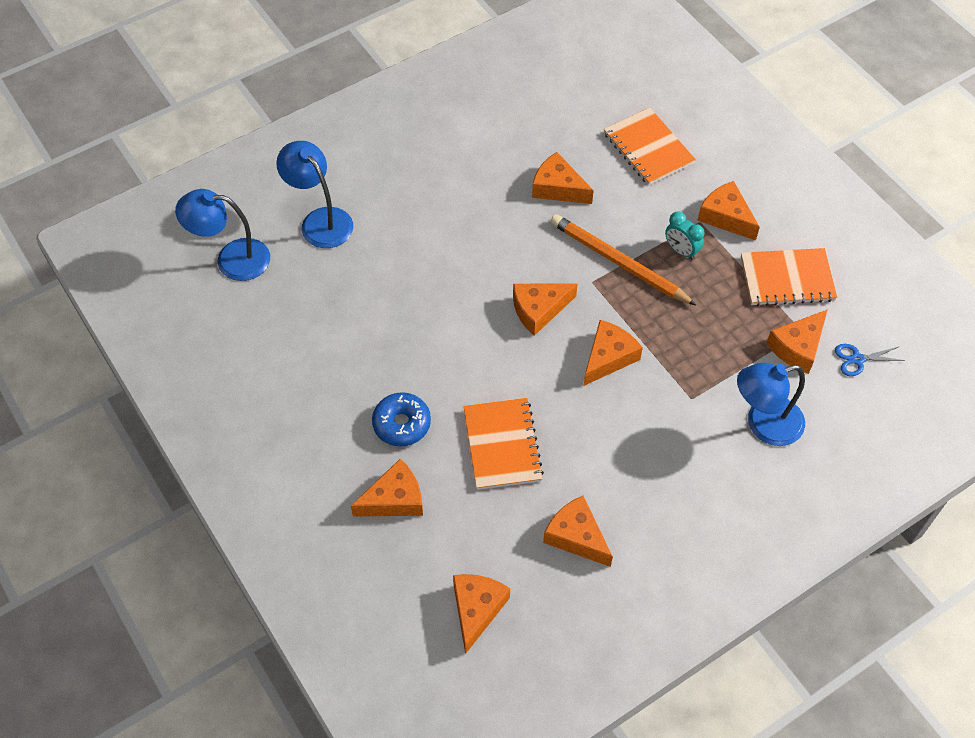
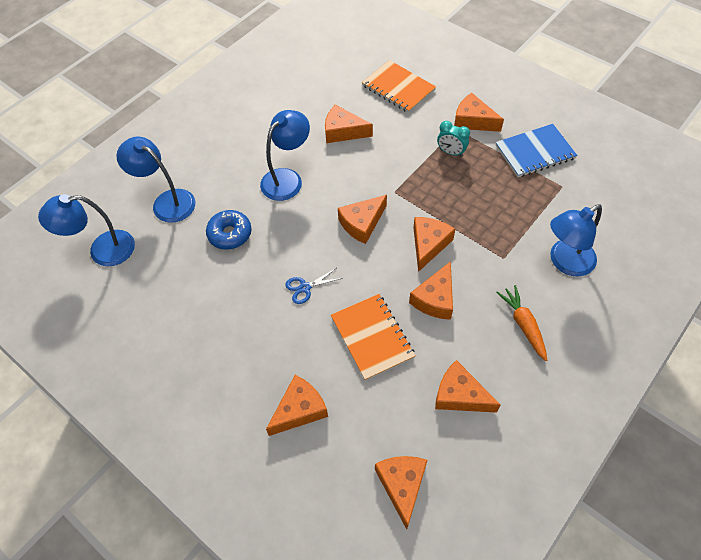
camera: 15 degrees left, 0 degrees up
(402, 424) = (284, 344): blue donut -> blue donut (230, 234)
(469, 230) = (287, 178): none -> blue lamp
(618, 262) = (408, 173): orange pencil -> none
(681, 481) = (523, 325): none -> orange carrot
(787, 279) = (535, 152): orange notebook -> blue notebook
(797, 347) = (564, 198): orange cheese -> orange cheese (435, 299)
(857, 359) = (610, 195): blue scissors -> blue scissors (305, 287)

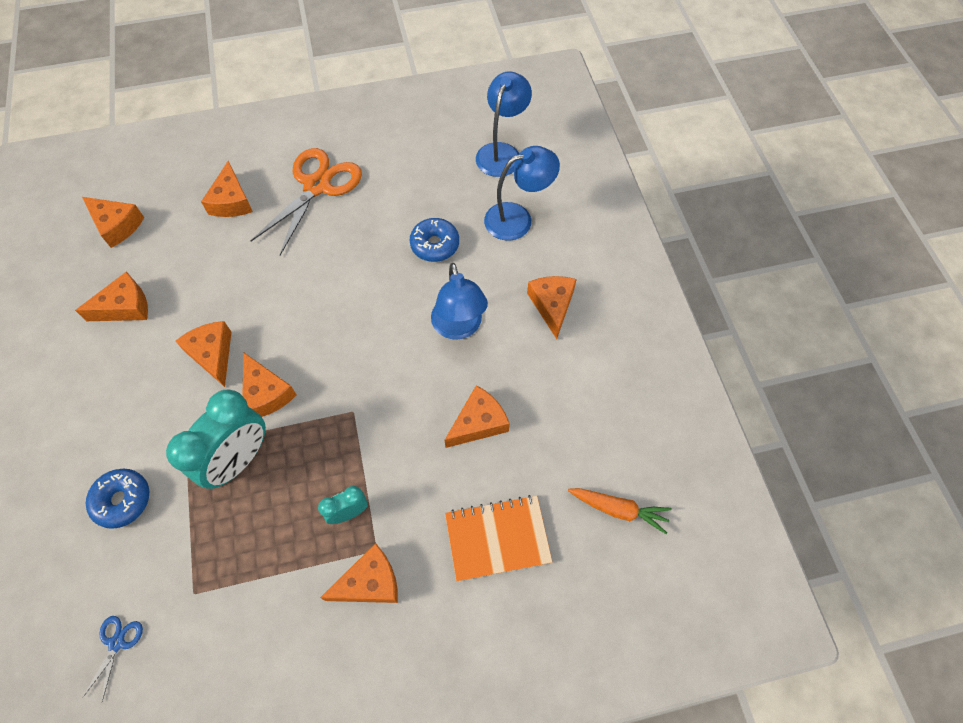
camera: 125 degrees right, 5 degrees up
(233, 355) = (317, 186): none -> orange scissors
(305, 287) = (325, 266): blue scissors -> blue scissors (117, 643)
(362, 223) = (345, 354): orange cheese -> orange cheese (552, 305)
(372, 337) = (232, 283): orange notebook -> none
(480, 224) = (239, 460): none -> turquoise clock
(523, 325) = (117, 404): orange carrot -> orange carrot (618, 509)
(535, 152) = (261, 611): blue notebook -> none
(565, 262) = (122, 500): blue lamp -> blue donut

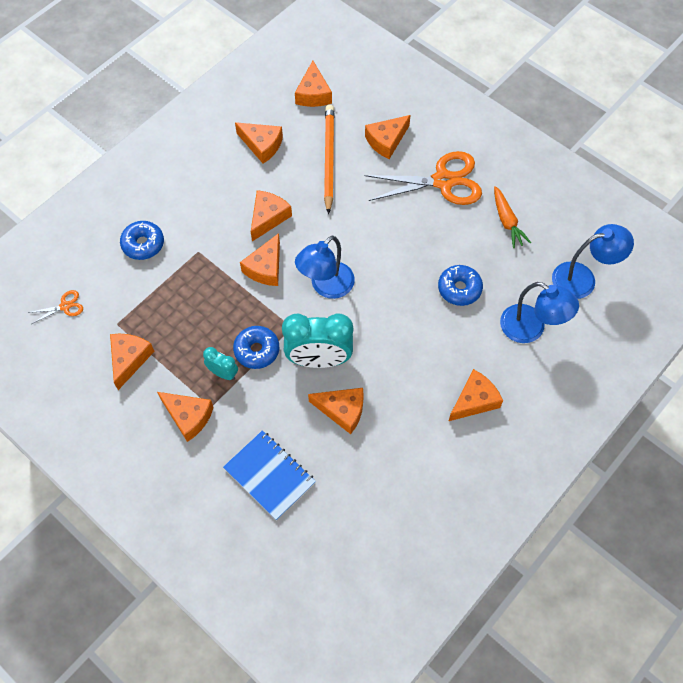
camera: 55 degrees right, 0 degrees up
(117, 643) = (65, 306): blue scissors -> orange scissors
(201, 259) = (328, 159): none -> orange pencil
(239, 460) = (211, 286): turquoise clock -> turquoise clock (319, 359)
(249, 606) = (129, 359): none -> orange cheese
(350, 461) = (257, 350): none -> blue donut
(459, 327) = (405, 350): blue lamp -> blue lamp (326, 286)
(497, 538) = (269, 475): orange notebook -> blue notebook
(618, 509) = (346, 544): orange carrot -> orange carrot (507, 221)

